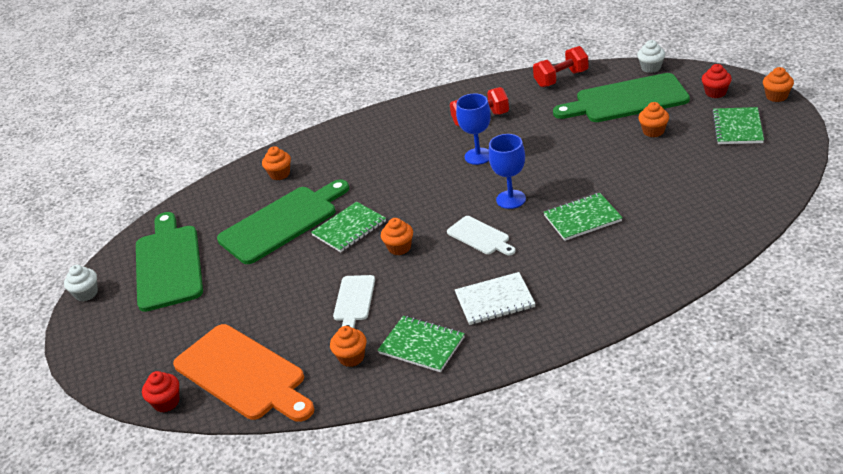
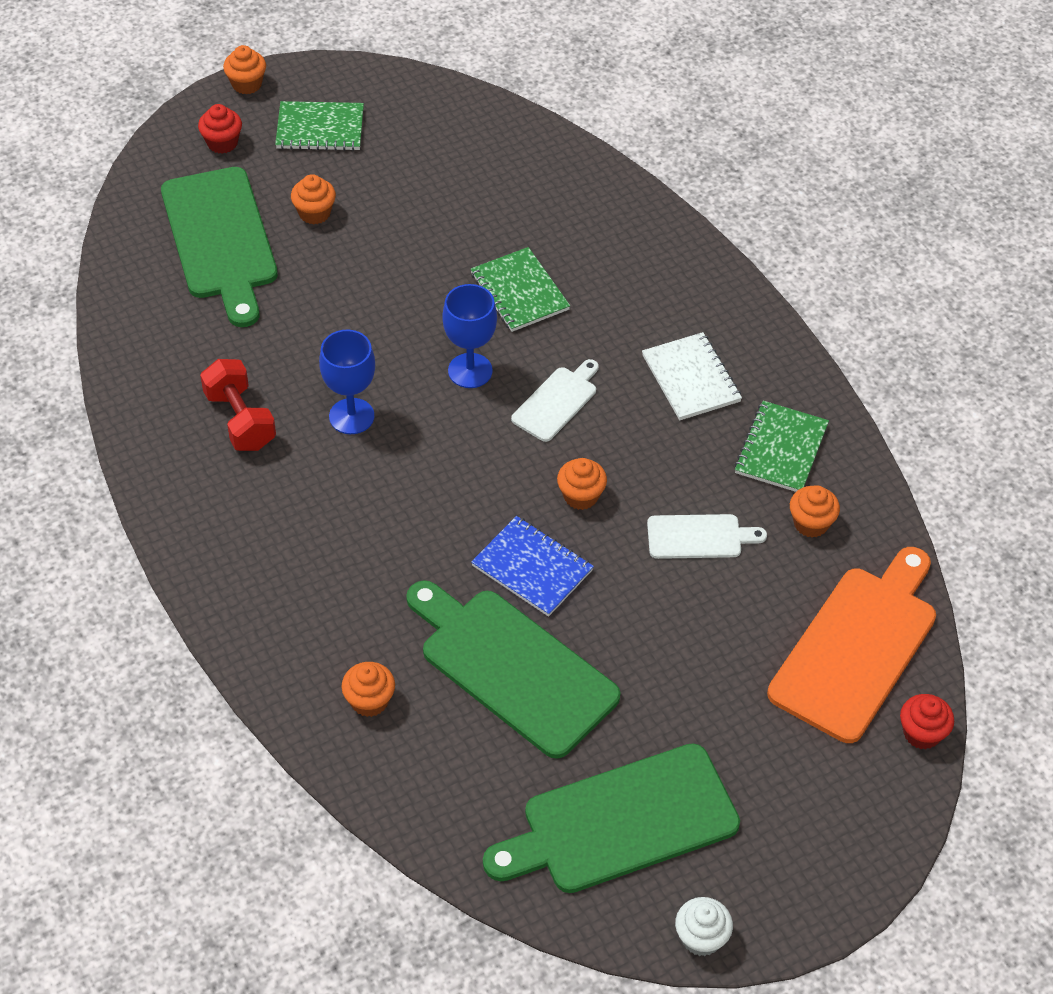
camera: 105 degrees left, 15 degrees up
(349, 228) = (532, 568): green notebook -> blue notebook
(561, 79) = (134, 318): red dumbbell -> none
(651, 68) = (129, 208): white cupcake -> none

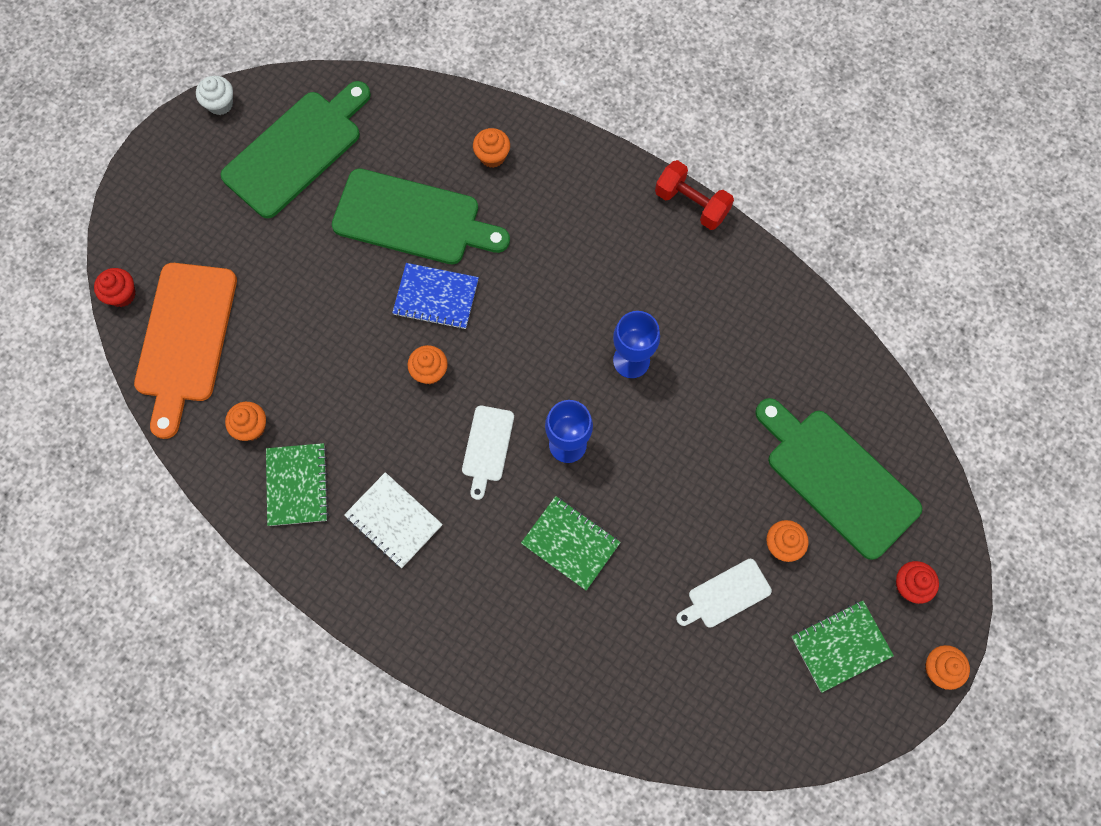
camera: 155 degrees right, 20 degrees up
(240, 420) = (708, 319): red dumbbell -> red dumbbell (691, 204)
(699, 537) = (329, 377): white cutting board -> white cutting board (726, 595)

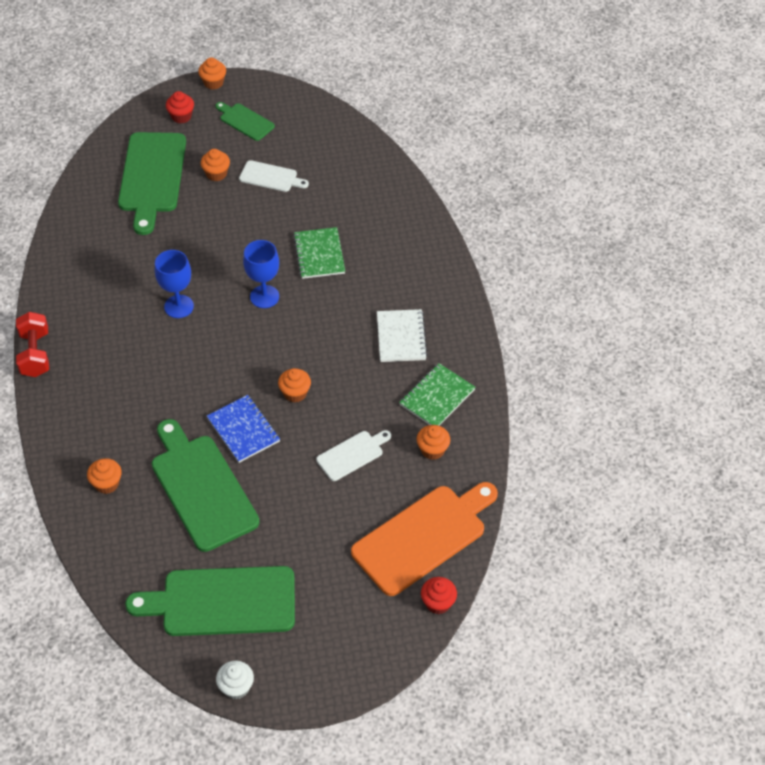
camera: 135 degrees left, 20 degrees down
(487, 447) = (309, 330): white cutting board -> white cutting board (352, 454)
(840, 646) = (245, 121): green notebook -> green cutting board

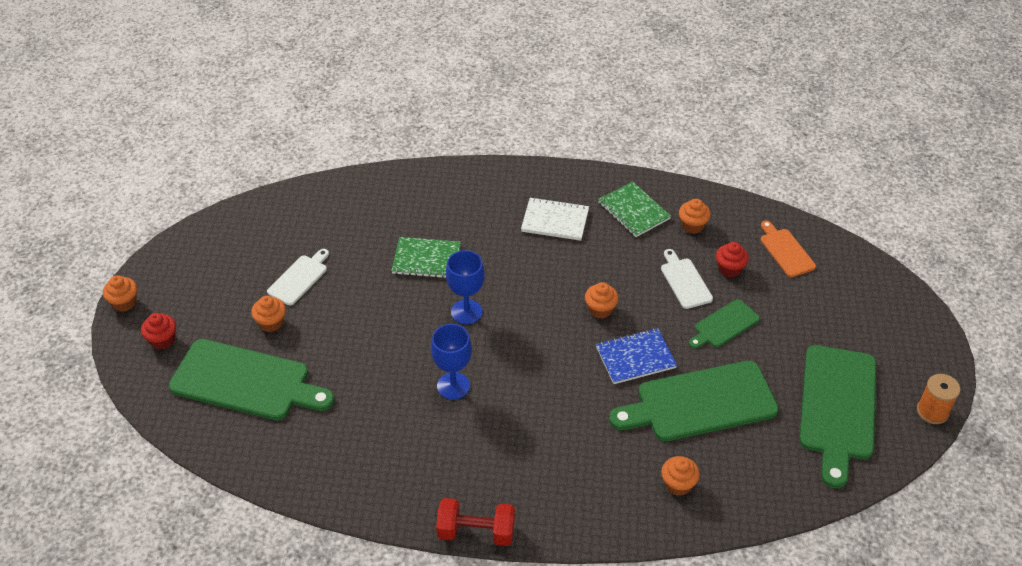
camera: 75 degrees left, 5 degrees down
(236, 687) = (932, 411): white cupcake -> orange spool
(245, 121) = (202, 285): green cutting board -> green cutting board (724, 325)
(423, 537) = (785, 251): orange cutting board -> orange cutting board, size x0.51
(438, 603) = (855, 255): red cupcake -> red cupcake (729, 269)

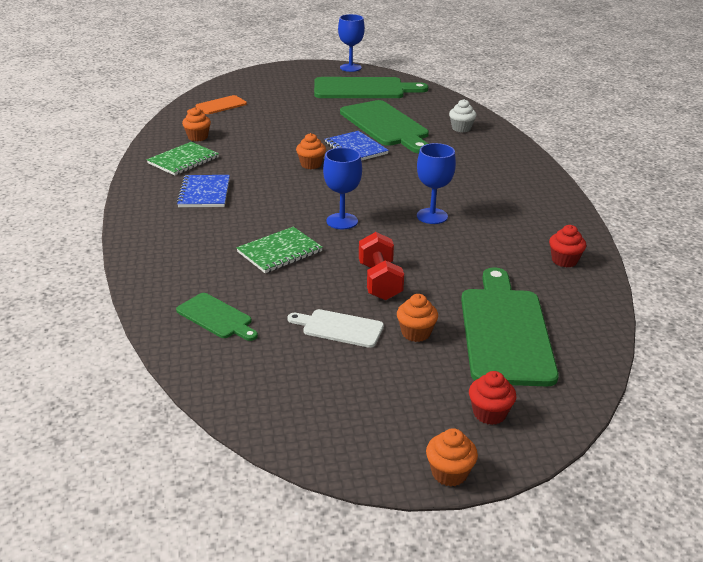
camera: 105 degrees left, 15 degrees down
(426, 259) = (279, 252): green notebook -> green notebook turned 60 degrees clockwise
(476, 532) = (561, 189): red dumbbell -> red dumbbell (379, 281)
(555, 220) = (204, 193): white notebook -> blue notebook
(678, 484) = (461, 128): orange cupcake -> white cupcake
(685, 281) = (265, 136): white cutting board -> none
(724, 325) = (306, 122): green cutting board -> green cutting board (216, 317)
(729, 269) = (245, 122): red cupcake -> red cupcake (564, 260)
(932, 411) = (350, 68): orange spool -> blue goblet

